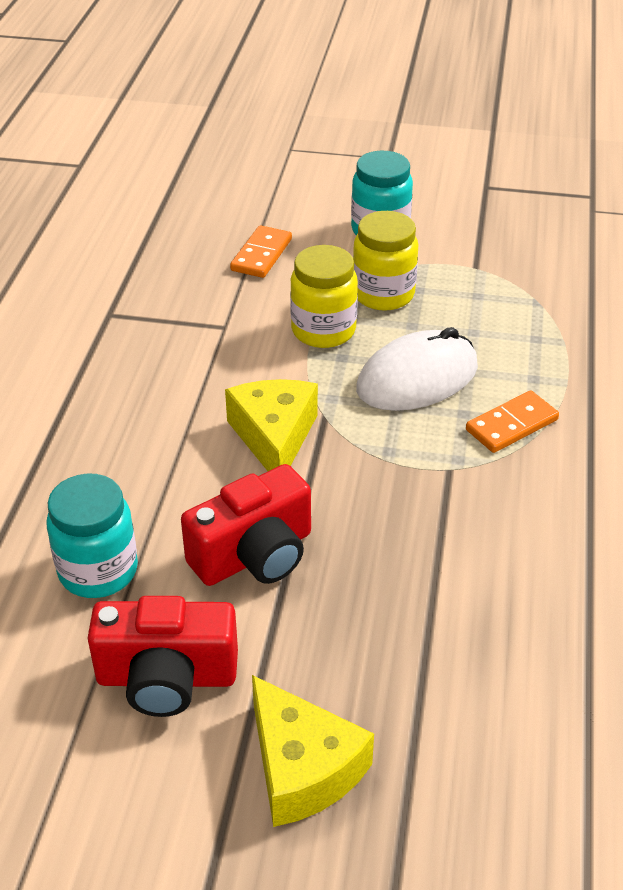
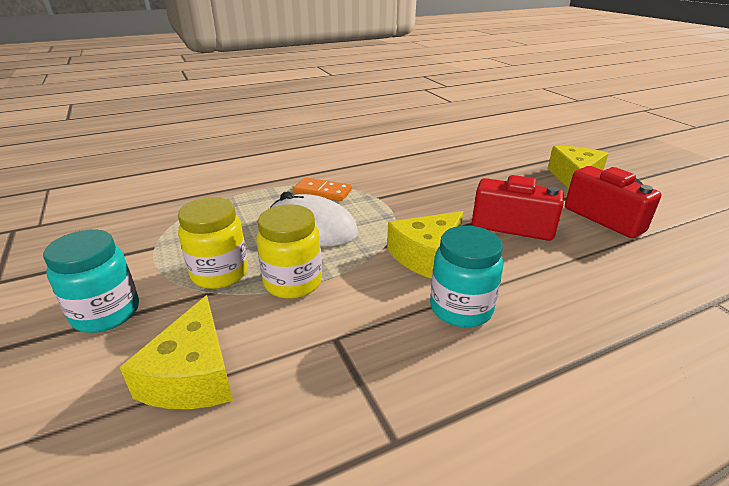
camera: 125 degrees left, 10 degrees down
(98, 571) = (608, 267): turquoise jar -> turquoise jar (461, 308)
(261, 255) = (193, 375): orange domino -> yellow cheese

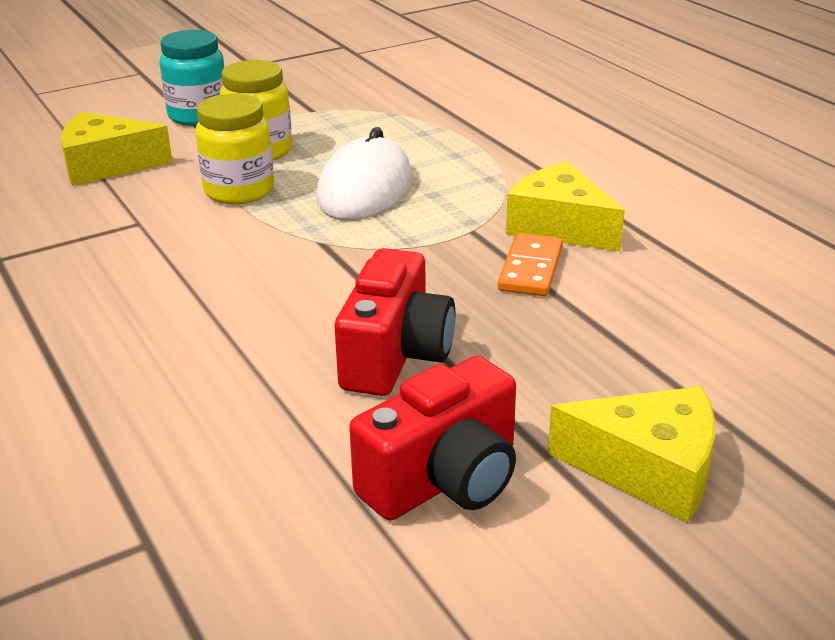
camera: 85 degrees right, 0 degrees up
(322, 192) = (478, 186): orange domino -> orange domino (530, 269)
(426, 255) = (296, 273): yellow cheese -> yellow cheese (559, 226)
(461, 308) = (173, 297): turquoise jar -> none

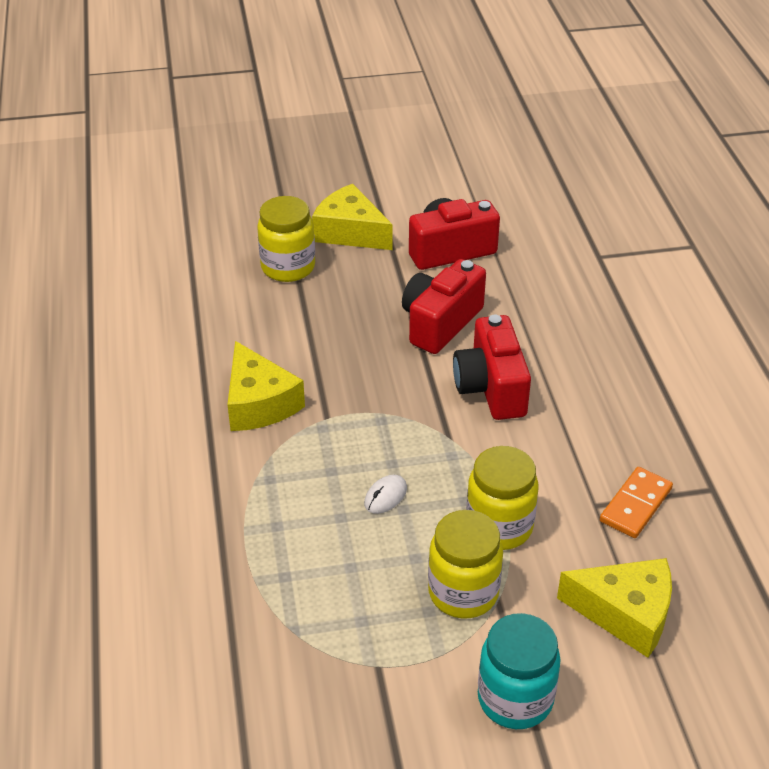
camera: 160 degrees left, 10 degrees up
(288, 296) = (491, 388): none -> red camera
(365, 189) = (385, 496): white mouse -> white mouse, size x0.41
(530, 269) = (312, 368): orange domino -> orange domino (636, 505)
(688, 381) = (288, 267): none -> yellow jar

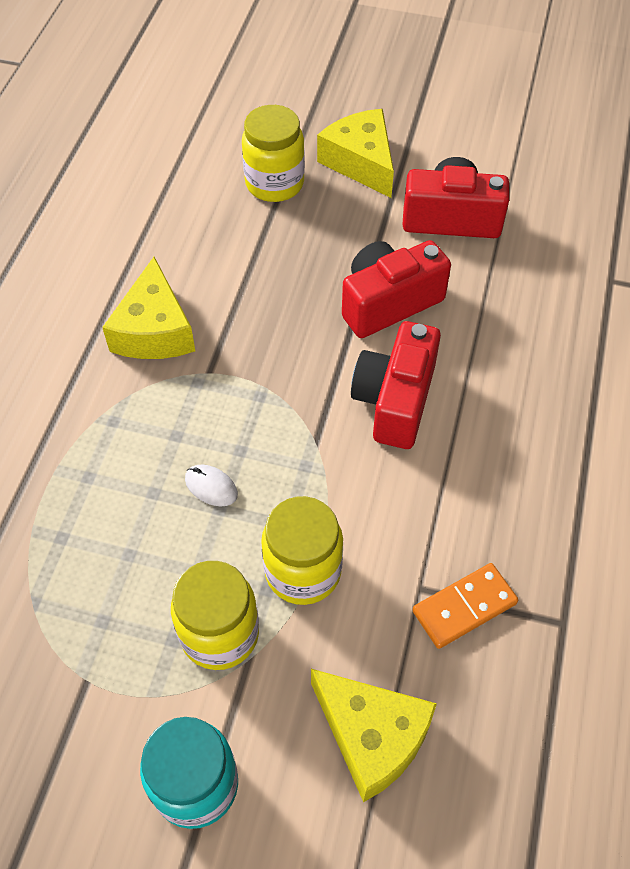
camera: 25 degrees right, 15 degrees up
(385, 496) = (211, 487): white mouse -> white mouse turned 60 degrees clockwise

